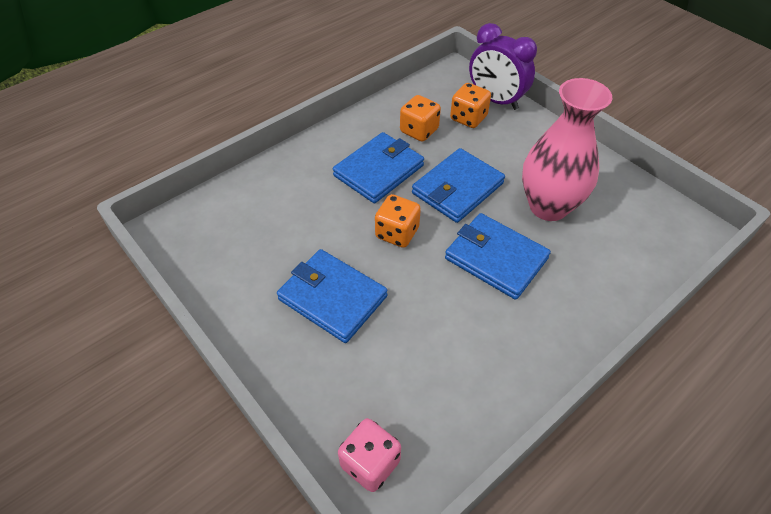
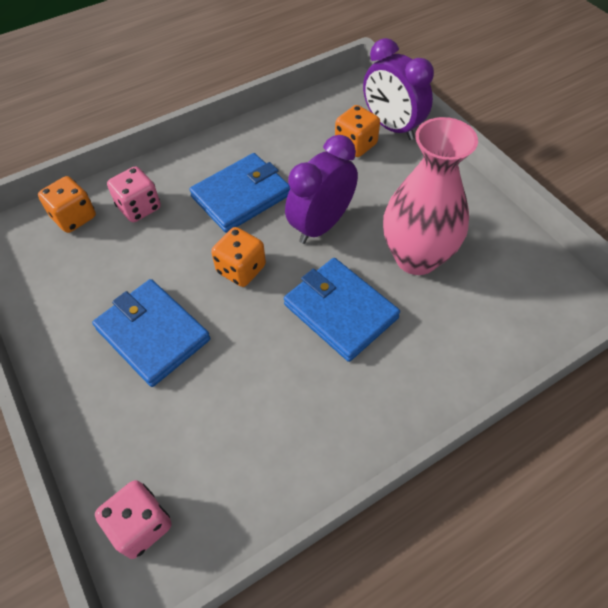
camera: 10 degrees right, 5 degrees up
(287, 190) = (139, 207): none -> pink dice
(419, 131) = (297, 154): orange dice -> orange dice (74, 217)
(457, 188) = (321, 225): blue wallet -> purple clock

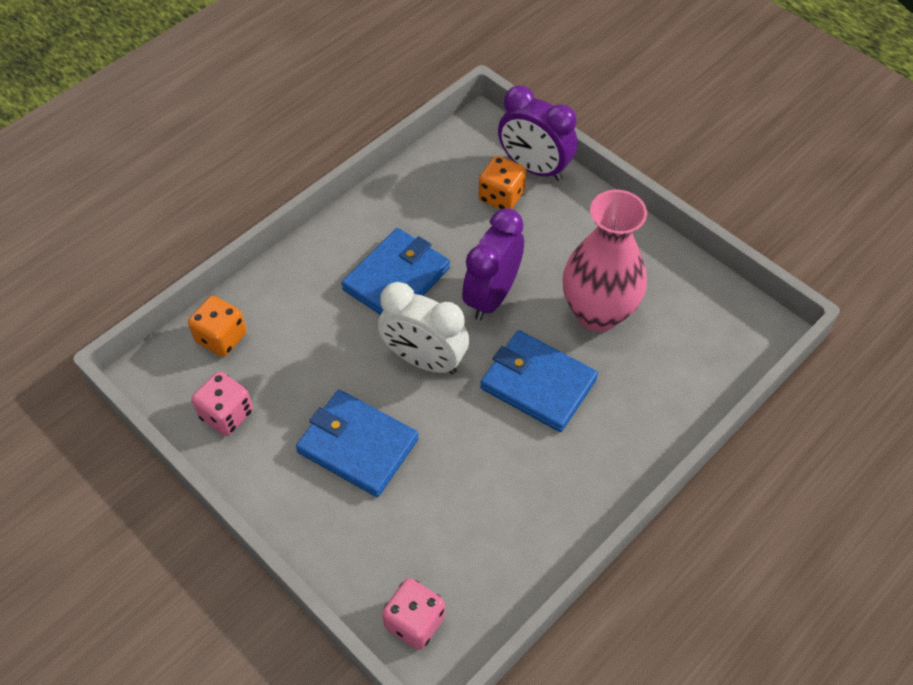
camera: 15 degrees left, 0 degrees up
(139, 207) = (289, 313): pink dice -> pink dice (227, 414)
(241, 269) = (424, 360): orange dice -> white clock

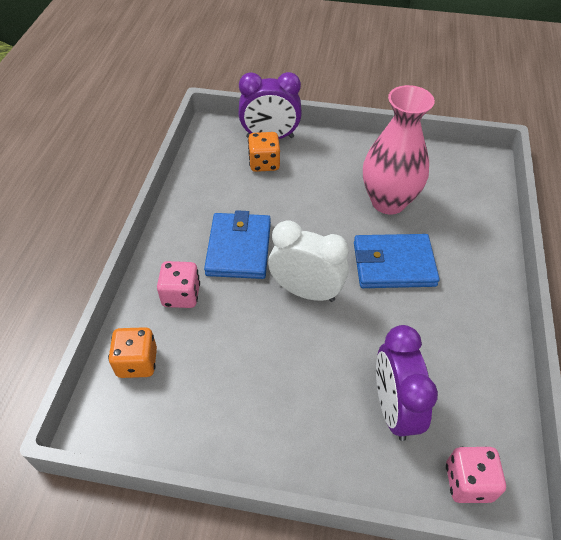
camera: 35 degrees left, 5 degrees down
(227, 414) = (190, 419): pink dice -> pink dice (181, 295)
(358, 445) = (312, 379): blue wallet -> none
(424, 360) = (306, 291): white clock -> white clock turned 150 degrees counterclockwise
(491, 296) = (313, 226): purple clock -> purple clock (393, 408)

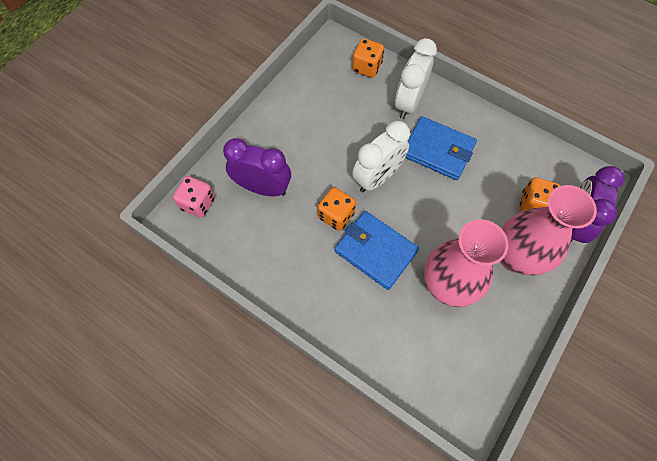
camera: 115 degrees right, 15 degrees up
(181, 295) = (408, 103): pink dice -> white clock
(327, 164) = (516, 257): none -> pink vase
(378, 313) = (336, 215): none -> orange dice
(393, 264) = (375, 251): blue wallet -> blue wallet turned 75 degrees counterclockwise

